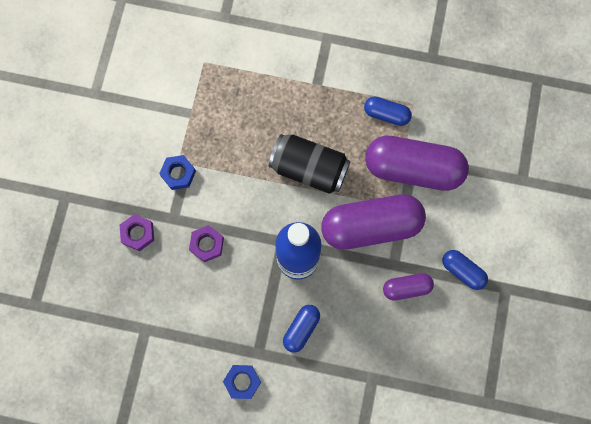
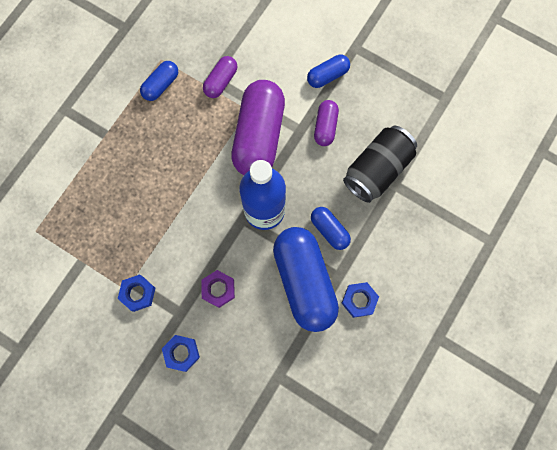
camera: 70 degrees left, 0 degrees up
(138, 233) = (181, 353): purple nut -> blue nut
(242, 322) = (304, 281): none -> blue capsule
(309, 169) = (184, 170): black can -> black can (377, 170)
(413, 169) = (221, 81): purple capsule -> purple capsule, size x0.48

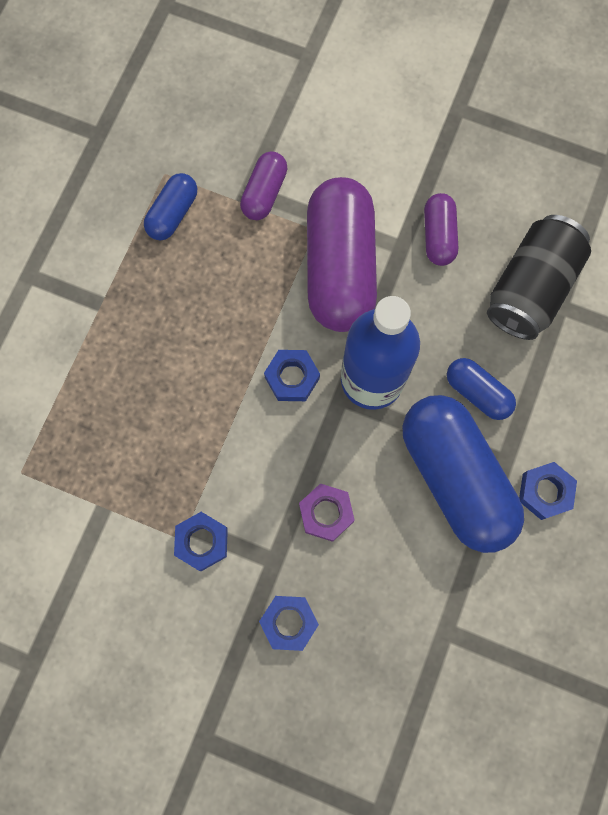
camera: 10 degrees left, 0 degrees up
(214, 201) = (292, 378): none -> blue nut
(327, 75) = (426, 158): blue capsule -> none

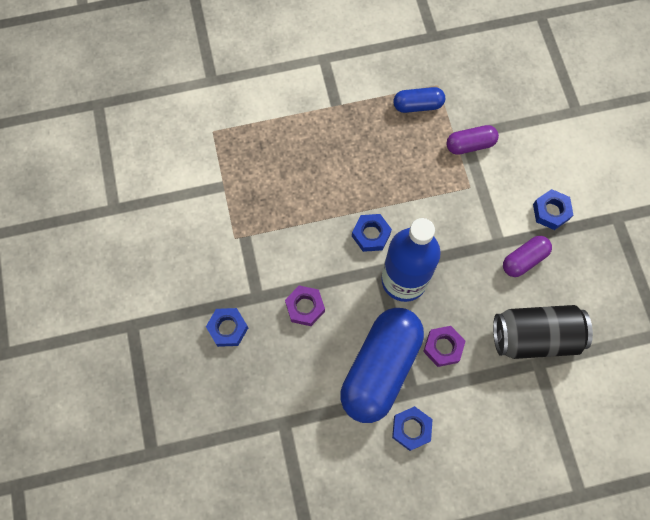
camera: 55 degrees right, 5 degrees down
(202, 542) = (240, 250): blue nut -> blue nut (551, 211)
(340, 267) = (458, 216): purple capsule -> none
(477, 392) = (443, 347): blue capsule -> purple nut

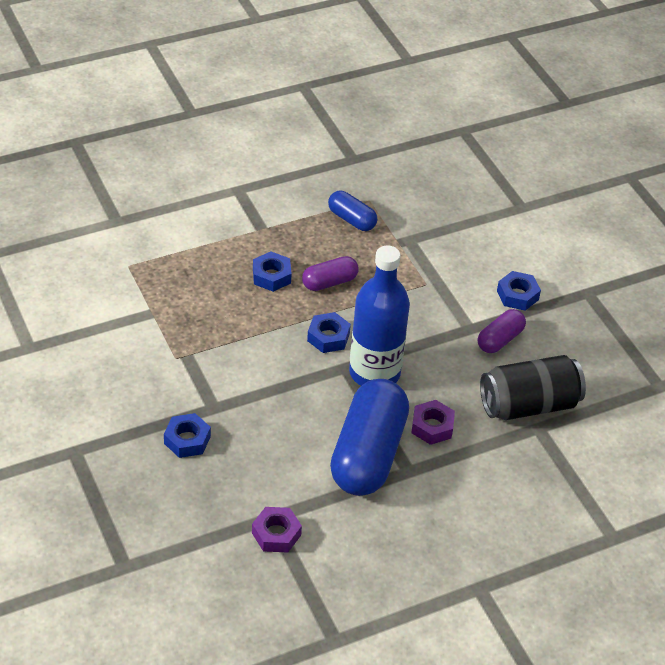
camera: 15 degrees left, 25 degrees down
(305, 307) = (270, 410): purple nut -> purple nut (276, 534)
(411, 429) = (415, 503): blue nut -> blue nut (271, 276)
(418, 105) = (352, 219): blue capsule -> blue capsule turned 60 degrees clockwise
(470, 145) = (417, 247): purple capsule -> purple capsule (329, 282)

